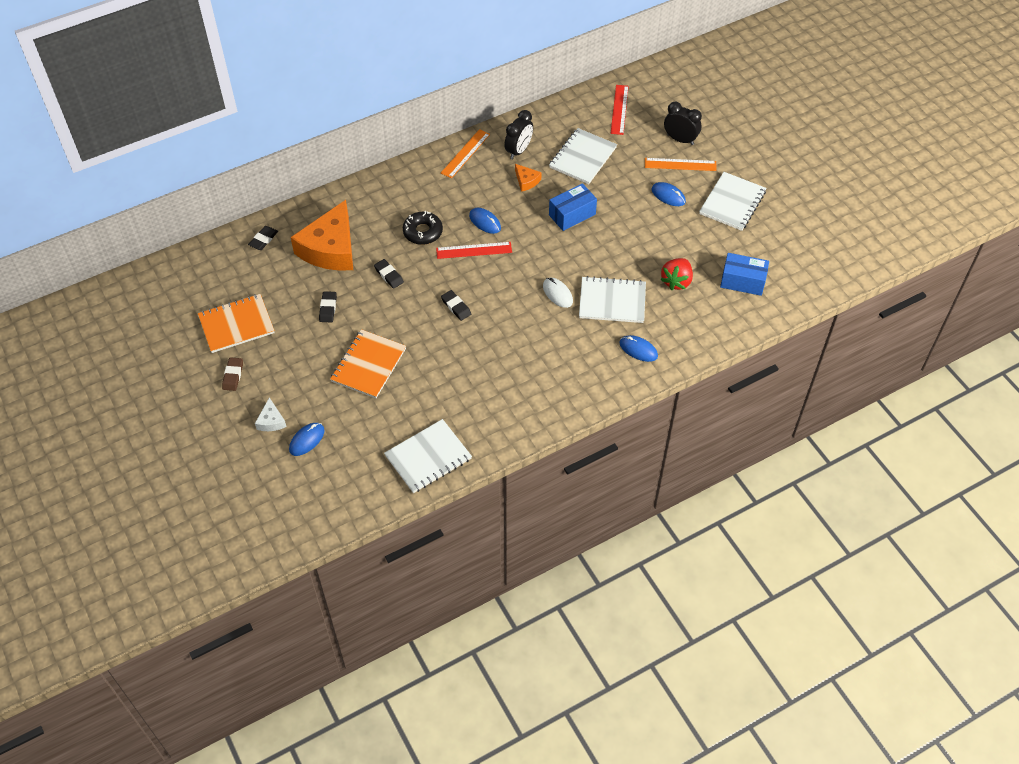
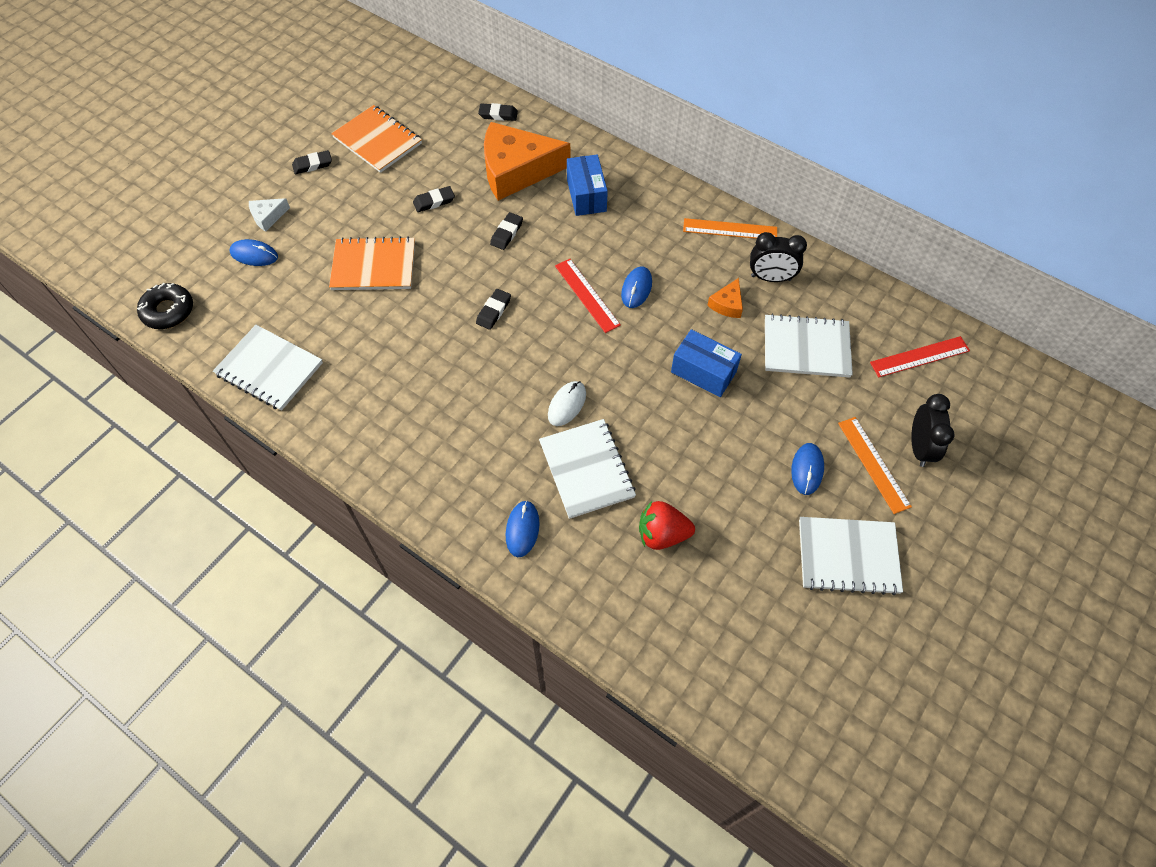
camera: 65 degrees right, 5 degrees up
(233, 375) = (312, 165): brown eraser -> black eraser
(423, 232) = (586, 238): black donut -> black donut (168, 311)
(742, 281) = (710, 621): blue box -> blue box (586, 195)

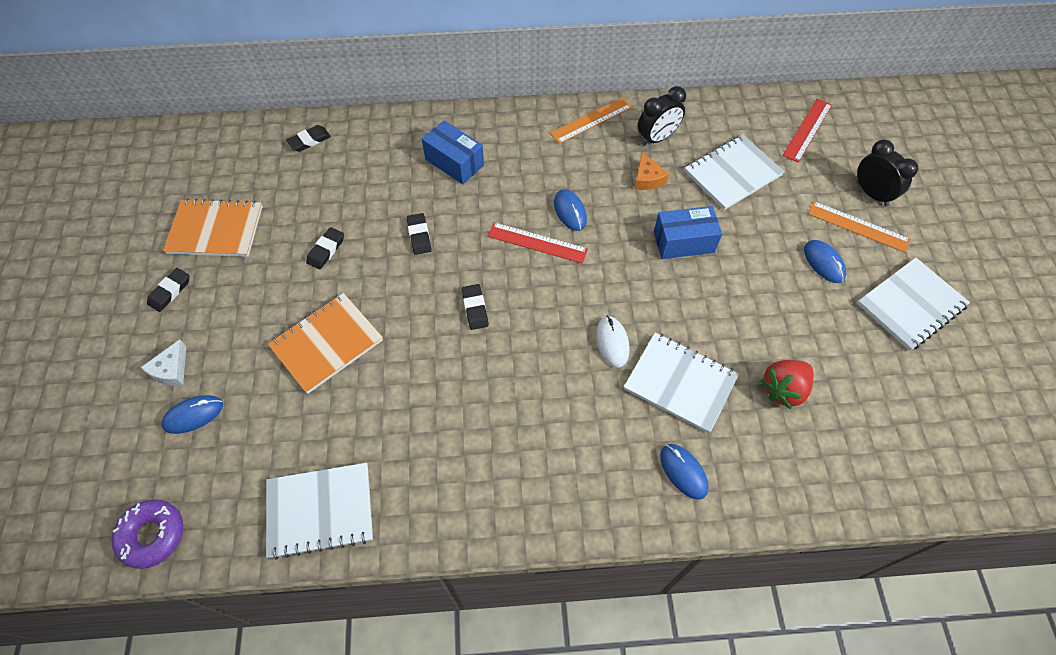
camera: 40 degrees left, 0 degrees up
(168, 311) = (152, 535): black donut -> purple donut
(516, 170) = (374, 178): orange cheese -> none

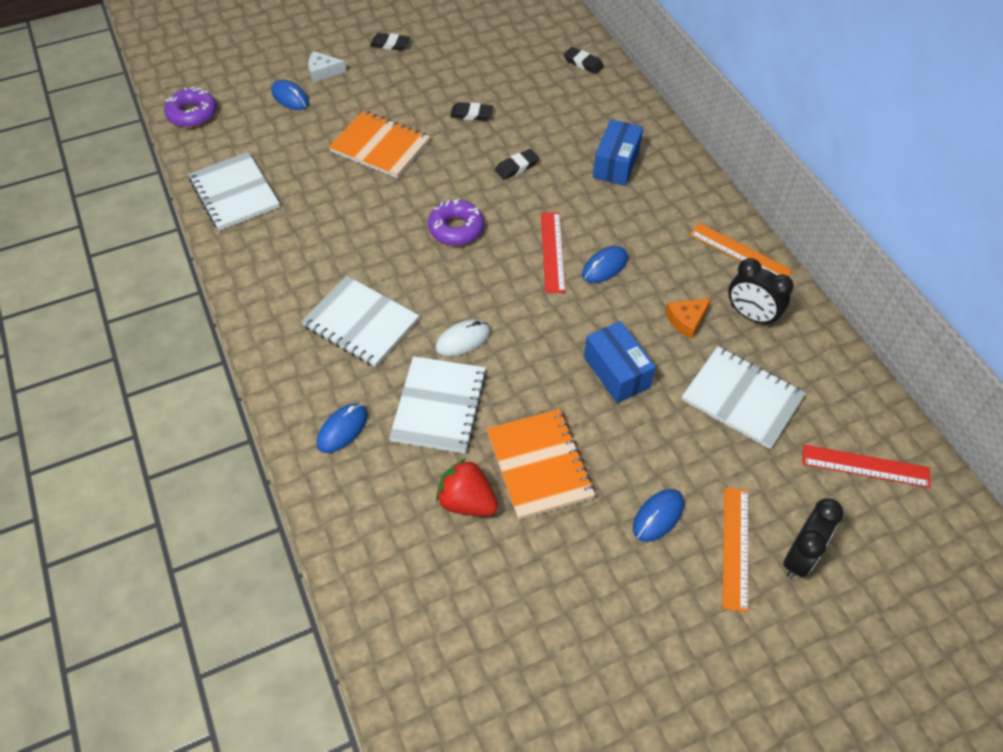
camera: 70 degrees right, 5 degrees down
(215, 230) = (459, 45): orange notebook -> orange notebook (539, 465)
(475, 308) = (456, 228): black eraser -> purple donut
(910, 305) = (641, 623): white notebook -> white notebook (361, 323)

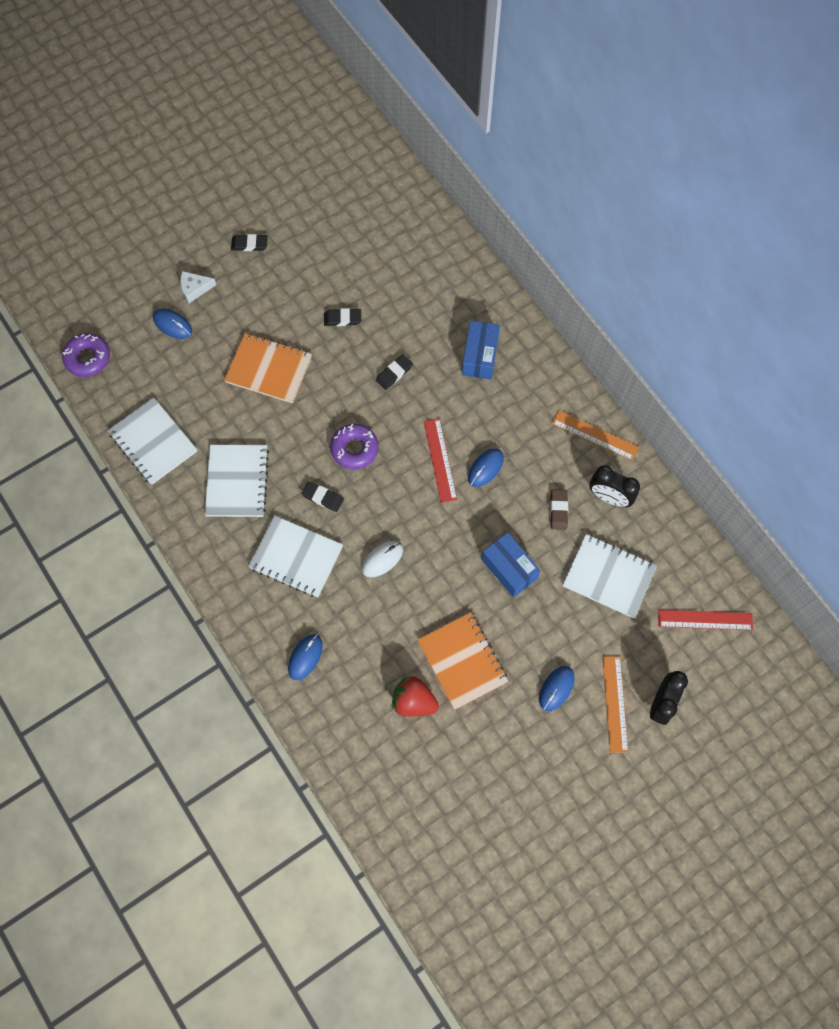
camera: 10 degrees left, 15 degrees up
(439, 406) = (375, 623): white notebook -> white notebook (237, 482)
(583, 63) = (433, 240): black eraser -> black eraser (322, 497)
(686, 320) = (558, 510): orange cheese -> brown eraser

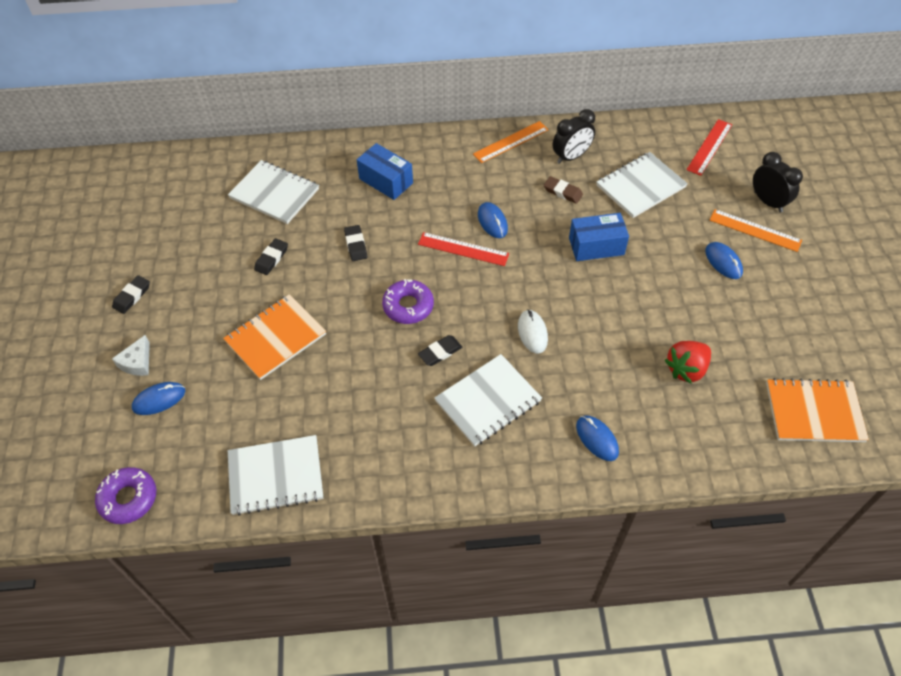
camera: 60 degrees left, 15 degrees down
(237, 482) = (374, 417): white notebook -> white notebook (274, 194)
(462, 661) = (665, 316): orange notebook -> orange notebook (814, 412)

